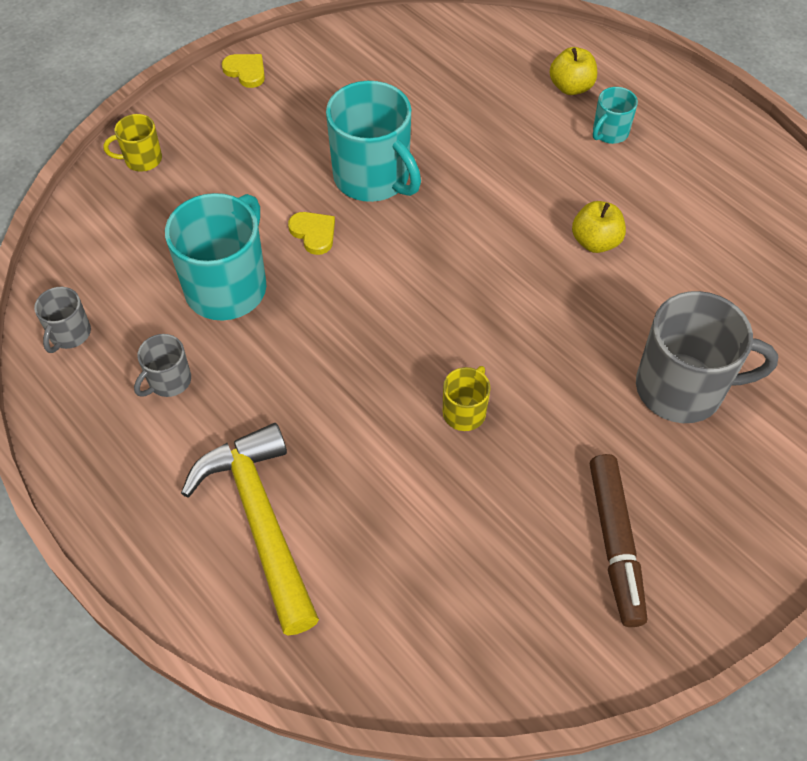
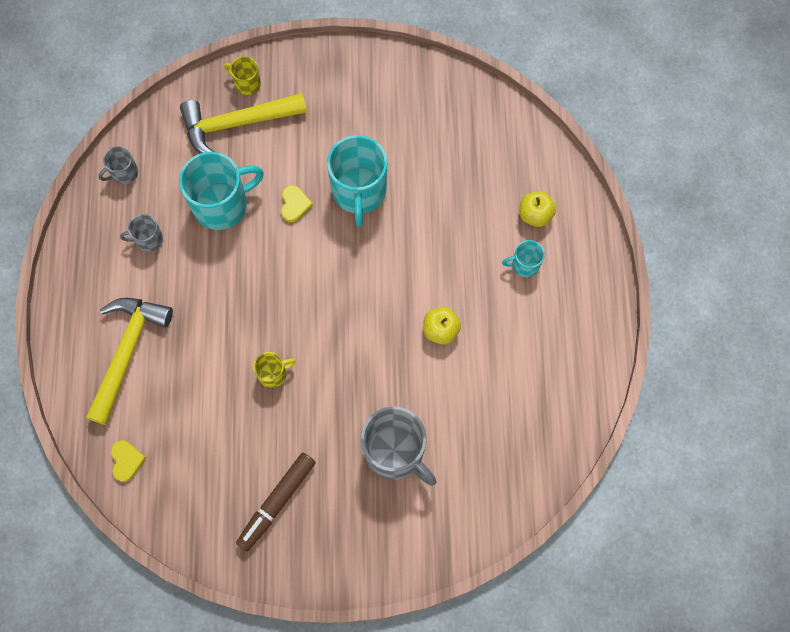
camera: 40 degrees right, 15 degrees up
(167, 201) = (237, 123): none -> yellow hammer
(246, 71) = (355, 60): yellow heart -> yellow heart (126, 461)

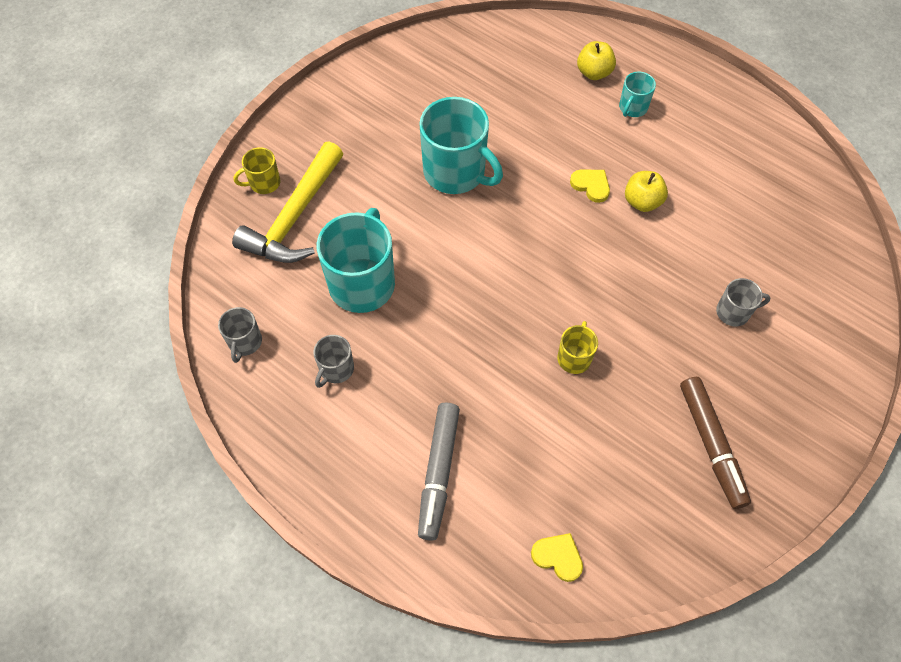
camera: 50 degrees left, 10 degrees down
(127, 352) = (439, 472): yellow hammer -> grey marker
(294, 204) = (420, 227): yellow heart -> yellow heart (591, 185)
(395, 452) = (733, 312): grey mug -> grey mug, size x0.49

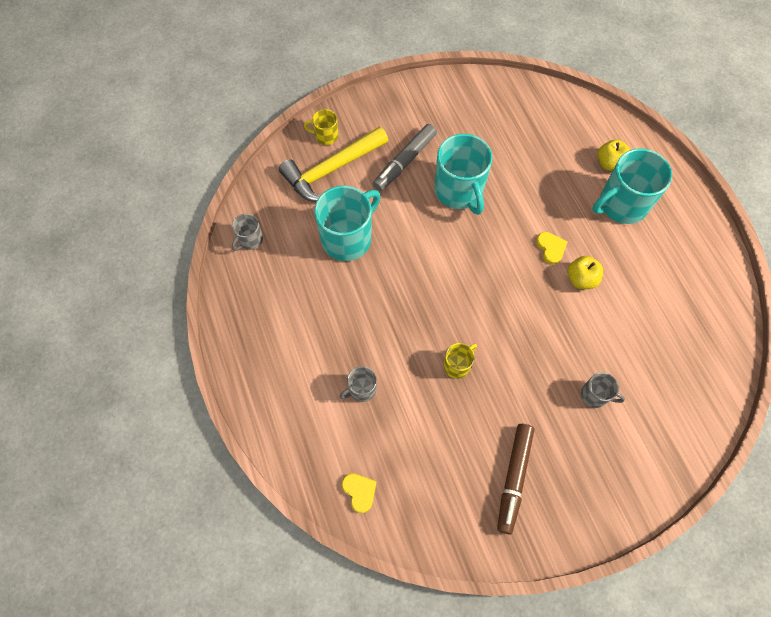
camera: 30 degrees right, 5 degrees up
(336, 369) = (295, 288): grey mug -> grey mug (361, 389)
(439, 472) = (318, 392): grey marker -> grey marker (405, 161)
(632, 108) = (621, 204): turquoise mug -> turquoise mug, size x2.03

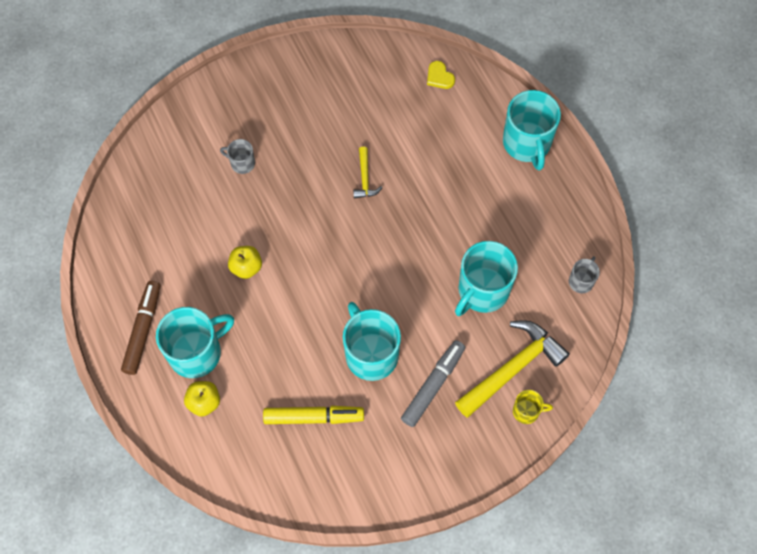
camera: 175 degrees right, 0 degrees up
(271, 392) = (527, 143): none -> turquoise mug
(361, 389) = (448, 152): grey mug -> none
(457, 365) = (365, 178): yellow mug -> yellow hammer
(512, 145) = (313, 417): none -> yellow marker
(514, 478) = (314, 95): brown marker -> brown marker (143, 330)
(550, 248) = (275, 297): yellow heart -> none

